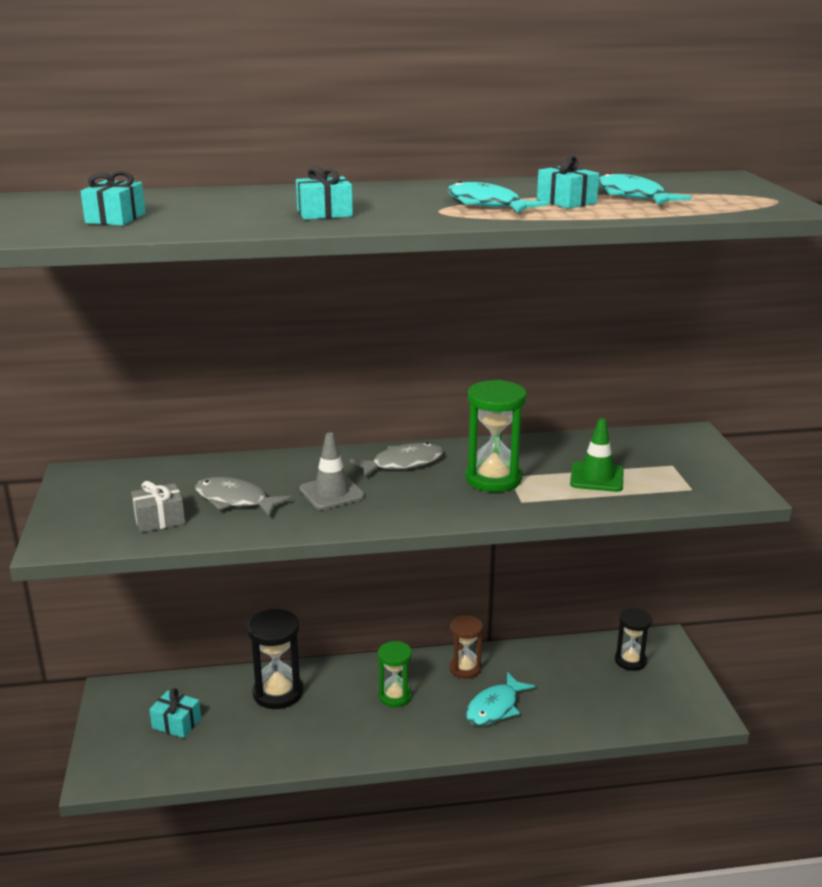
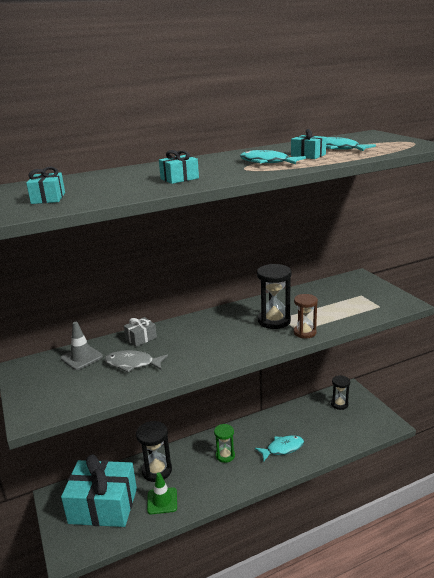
camera: 15 degrees left, 0 degrees up
(159, 520) = (92, 386): grey gift -> grey gift (141, 338)
(176, 723) = (103, 506): turquoise gift -> turquoise gift, size x2.44
(331, 493) = (188, 347): grey traffic cone -> grey traffic cone (82, 357)
(402, 463) = (218, 321): grey fish -> none
(465, 668) = (256, 429): brown hourglass -> brown hourglass (304, 332)
(493, 479) = (274, 321): green hourglass -> black hourglass
(495, 708) = (282, 448): turquoise fish -> turquoise fish turned 135 degrees counterclockwise
(596, 477) = (328, 309): green traffic cone -> green traffic cone (162, 501)

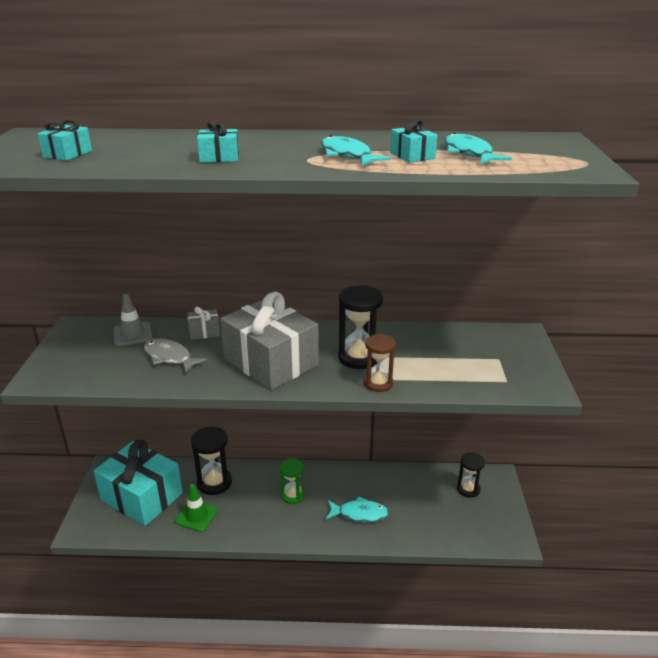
camera: 25 degrees right, 5 degrees up
(215, 342) = (271, 362): none -> grey gift

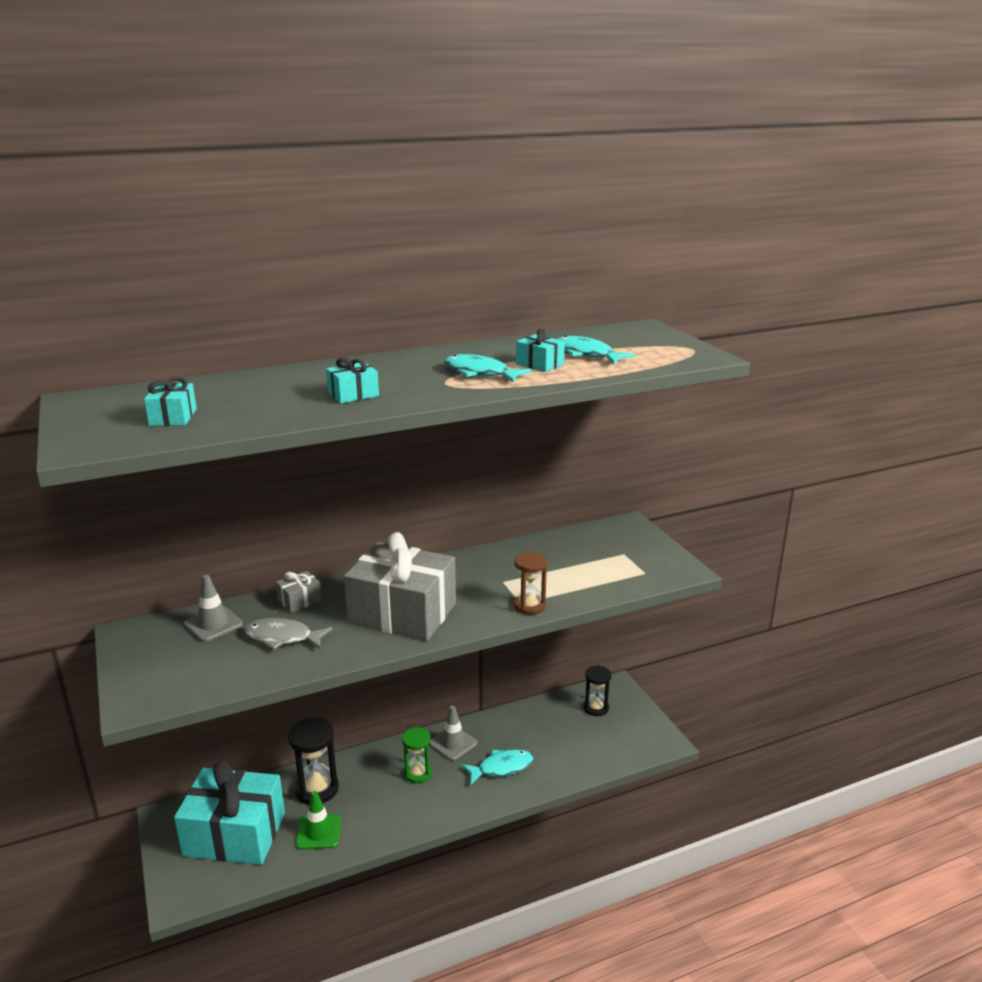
camera: 25 degrees left, 5 degrees down
(333, 481) = (453, 743): none -> grey traffic cone
(359, 357) = (491, 586): black hourglass -> none

